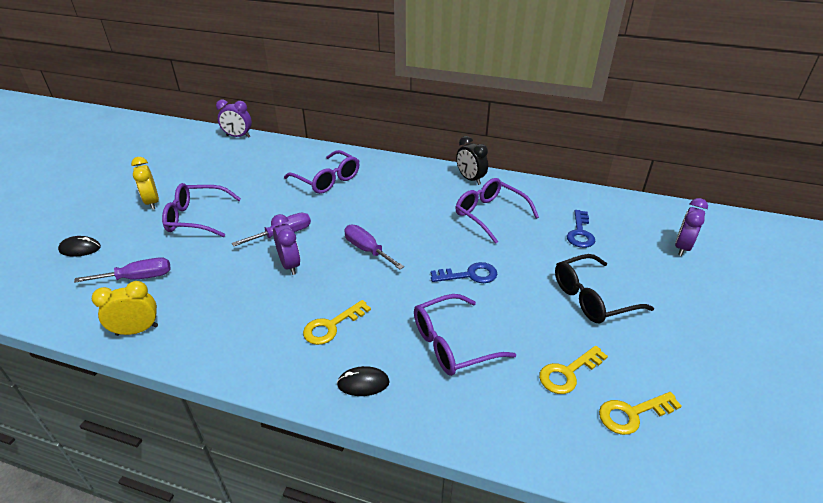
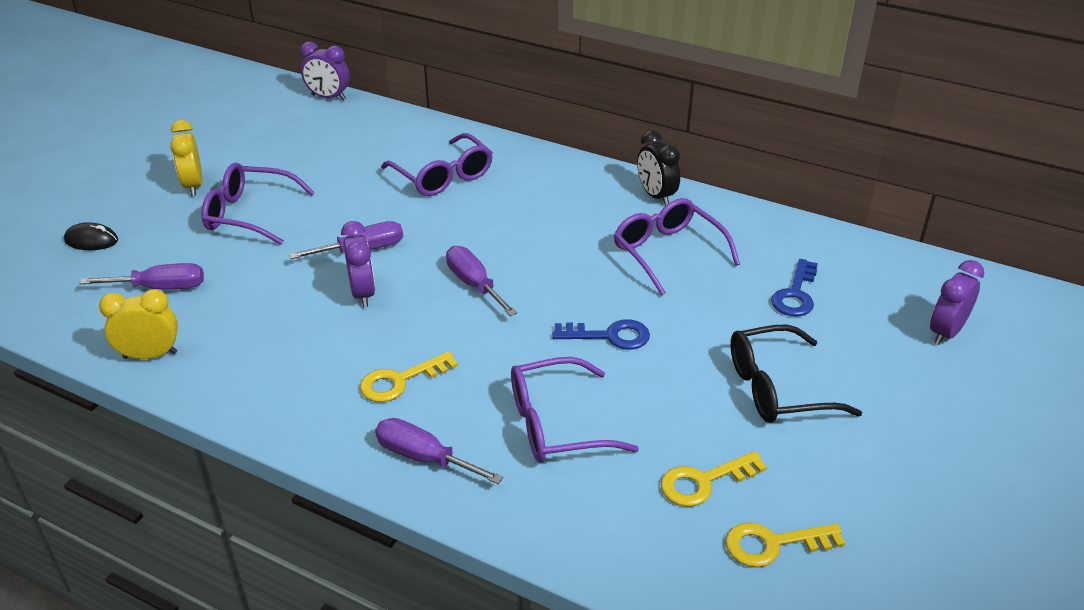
camera: 10 degrees right, 0 degrees up
(363, 383) = (424, 458): black mouse -> purple screwdriver

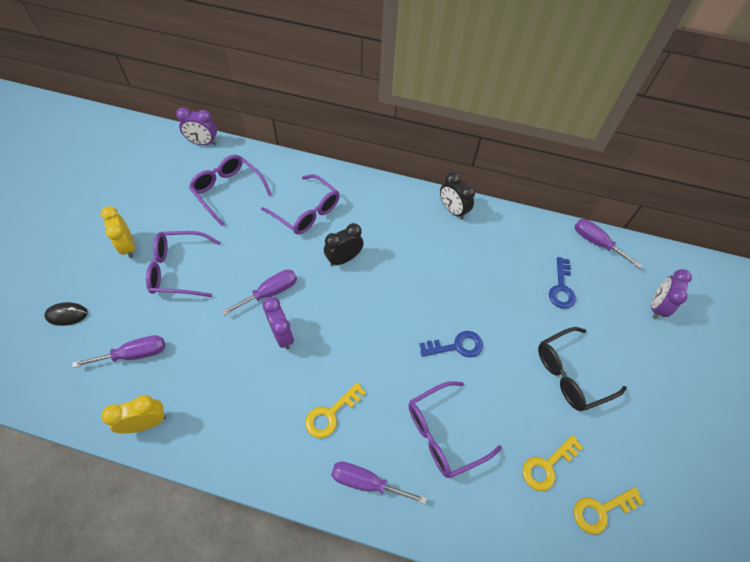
camera: 15 degrees left, 20 degrees up
(474, 284) = (356, 313): purple screwdriver -> purple screwdriver (596, 243)
(478, 228) = (344, 259): none -> black clock
(668, 253) = (474, 263): purple glasses -> purple glasses (228, 191)

